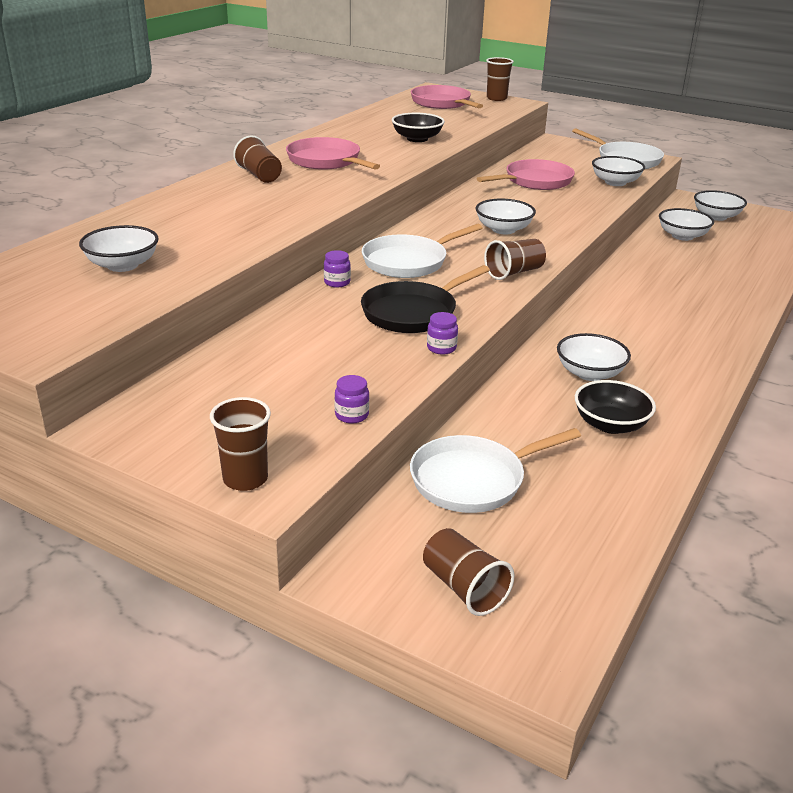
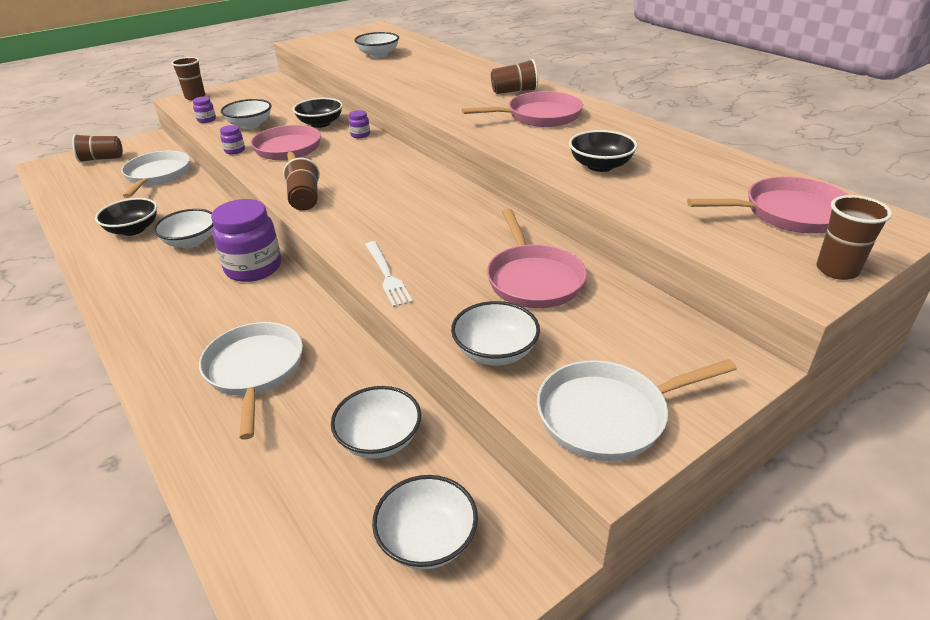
camera: 115 degrees right, 5 degrees up
(314, 316) = (320, 123): none -> black bowl
(409, 262) = (369, 163): white pan -> white pan (254, 371)
(413, 312) = (288, 151): black pan -> pink pan
(503, 229) = (397, 217): white bowl -> white bowl (250, 125)
(584, 218) = (386, 275): none -> white fork
(590, 323) = (253, 268): none -> purple jar

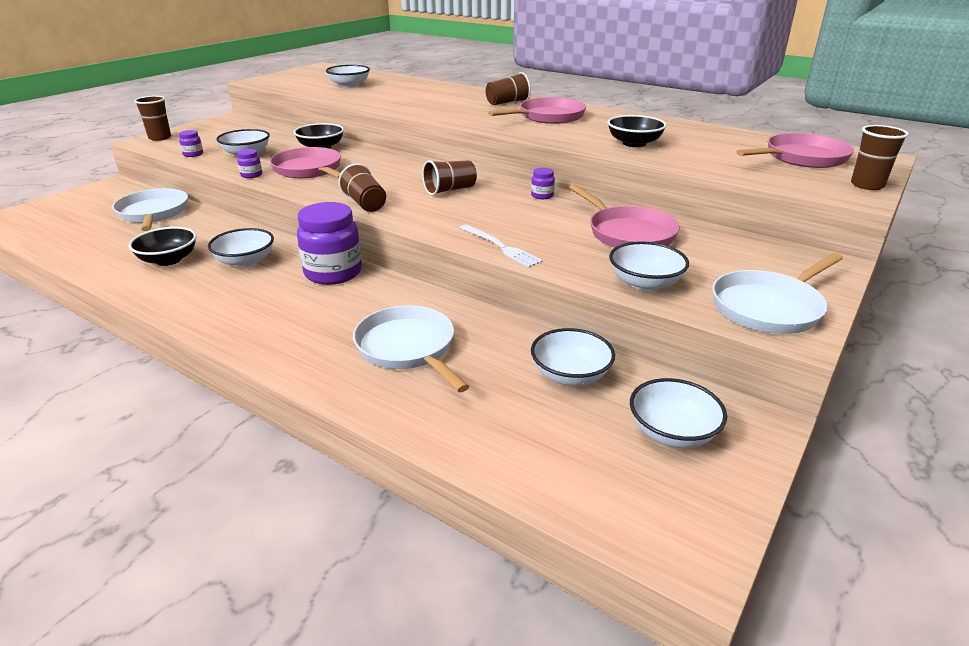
camera: 20 degrees left, 5 degrees down
(102, 159) = (71, 206): brown cup -> brown cup (450, 190)
(360, 135) = (370, 152): purple jar -> purple jar (542, 196)

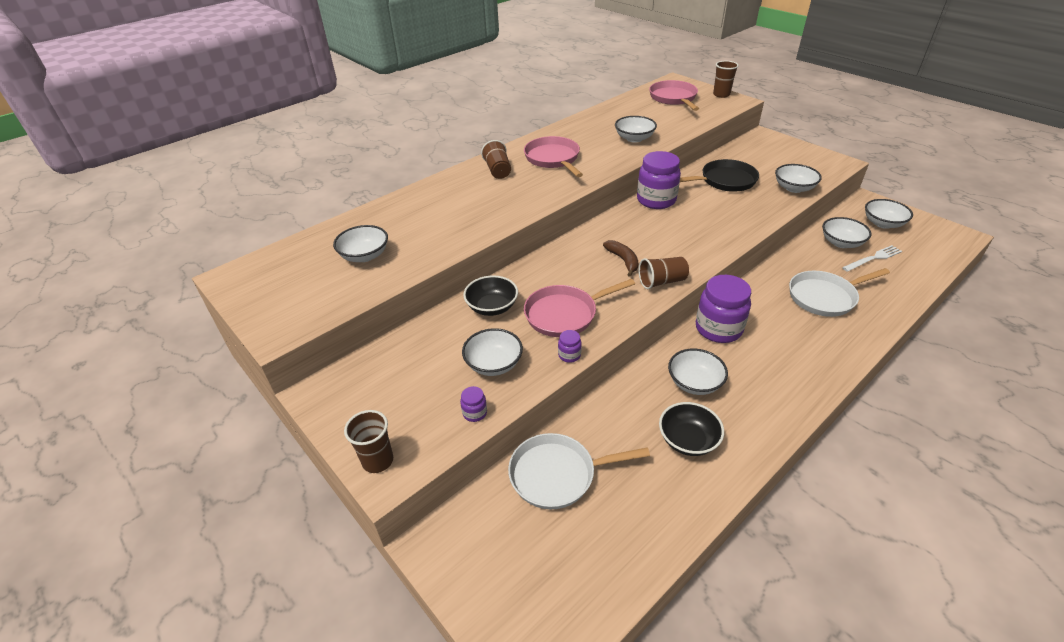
camera: 75 degrees left, 10 degrees up
(402, 186) = (623, 260): none -> brown banana
(450, 190) = (637, 238): brown cup -> none
(500, 247) = (747, 227): white fork -> white fork (873, 258)
(542, 196) = (656, 200): purple jar -> purple jar, size x2.32
(627, 233) = (724, 181): pink pan -> black pan
(634, 143) = (634, 138): black bowl -> white bowl
(770, 307) = (815, 162): white pan -> none

